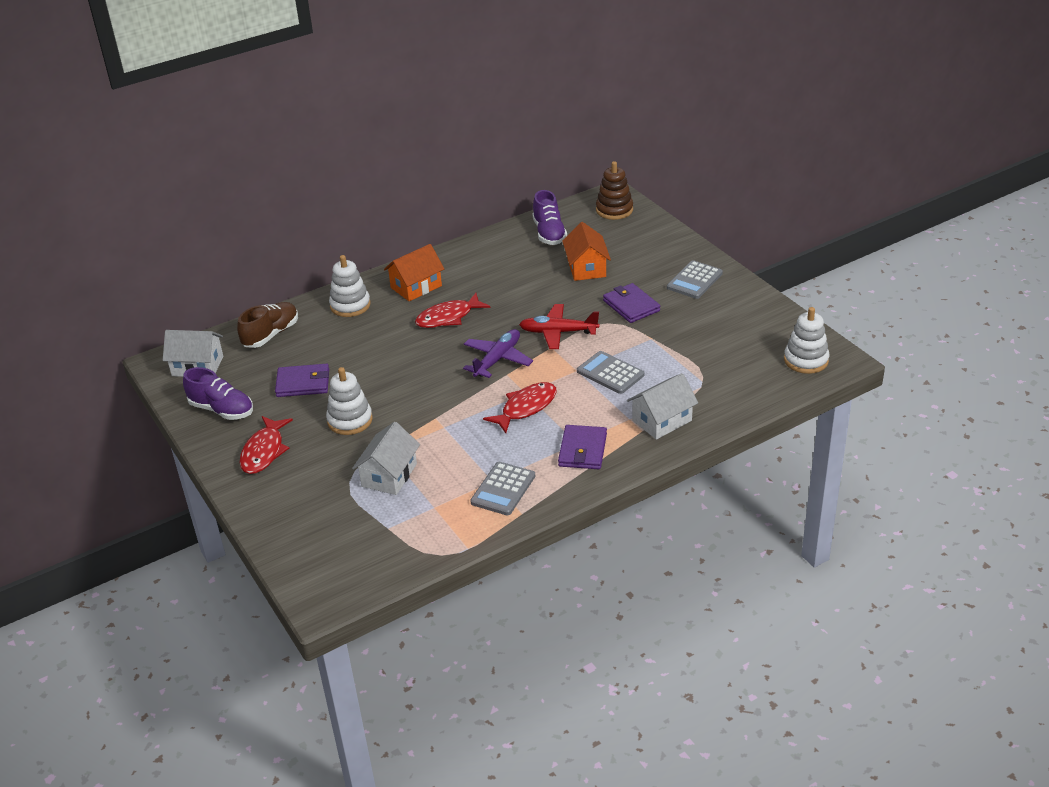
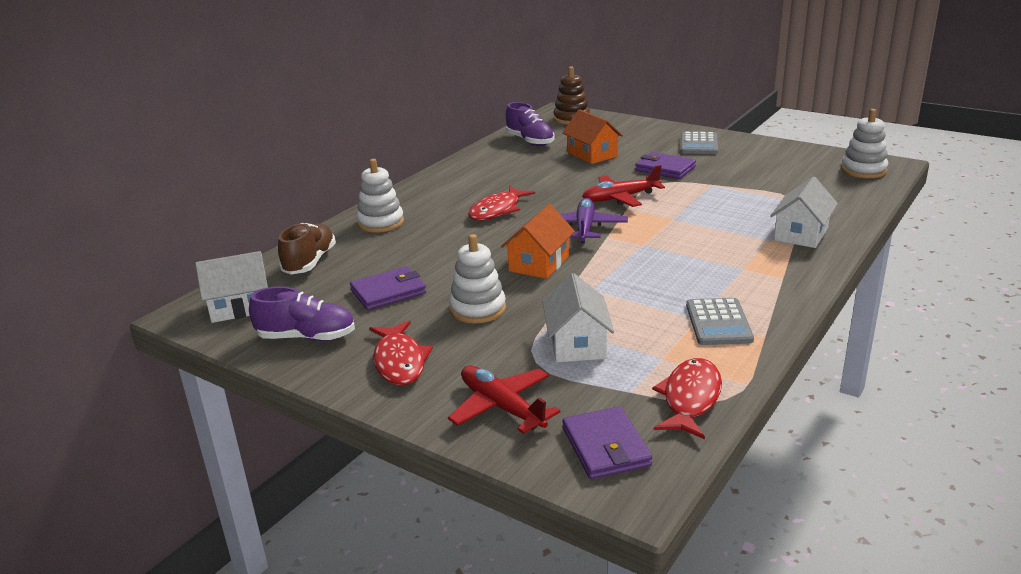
camera: 25 degrees left, 10 degrees down
(297, 511) = (501, 407): none -> red plane
(416, 287) = (438, 197): orange house -> orange house (539, 263)
(526, 408) = (658, 255): red fish -> red fish (690, 399)
(582, 450) = (757, 272): purple wallet -> purple wallet (606, 447)
(610, 373) = (707, 214): grey calculator -> none

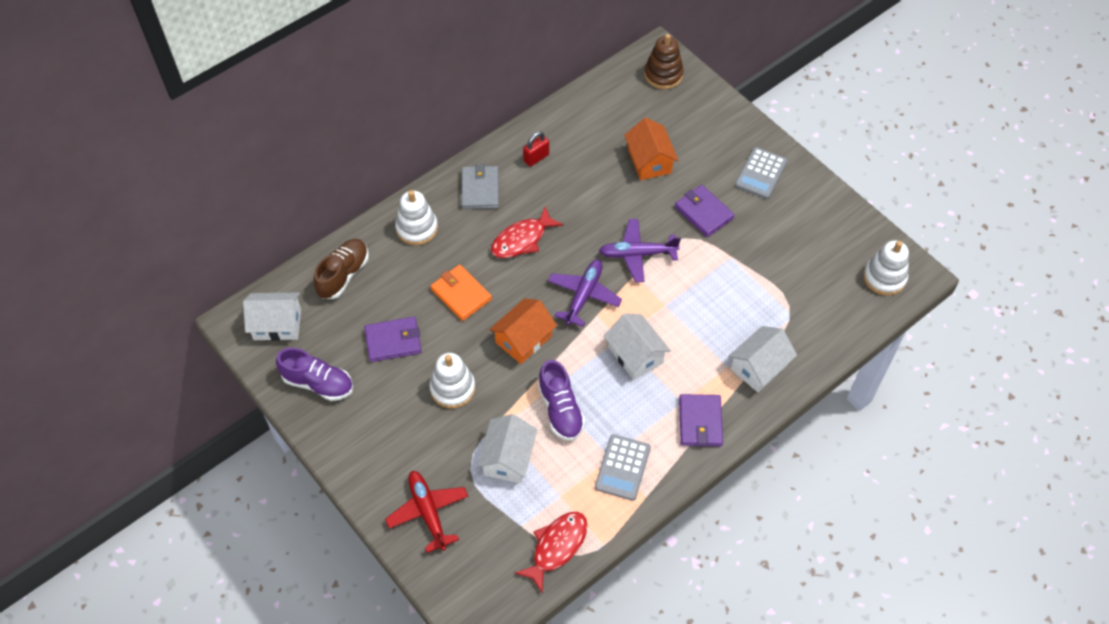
camera: 15 degrees right, 30 degrees up
(399, 362) = (375, 436): red fish -> none
(436, 193) = (480, 189): none -> grey wallet
(451, 250) = (461, 294): none -> orange wallet
(482, 170) = (536, 158): none -> red padlock
(530, 141) = (602, 112): purple shoe -> purple shoe (560, 409)
(606, 447) = (479, 575): purple wallet -> purple wallet (700, 422)
(620, 198) = (637, 254): red plane -> purple plane
(668, 250) = (635, 355): none -> white house

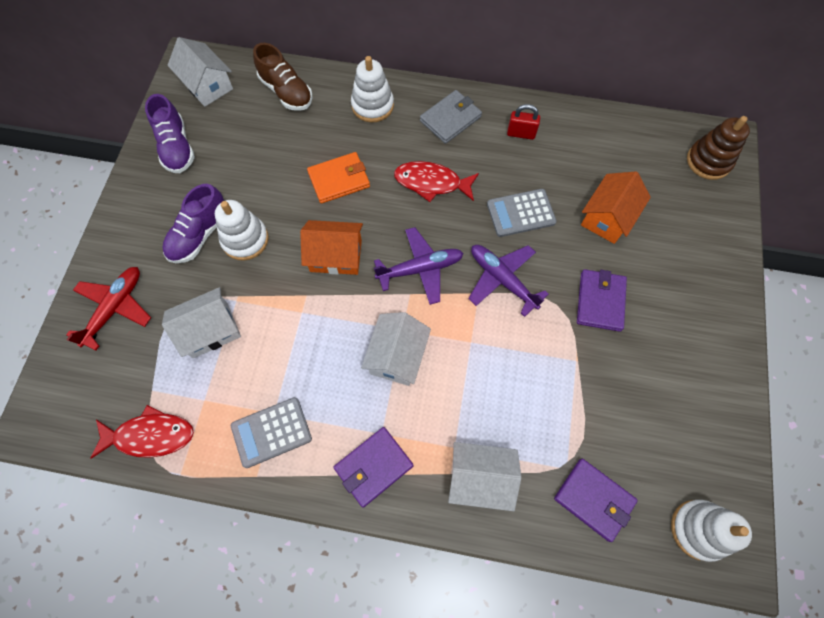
camera: 50 degrees right, 10 degrees up
(343, 275) = (286, 92): brown shoe -> brown shoe turned 60 degrees clockwise
(393, 341) = (255, 167): purple wallet -> purple wallet (593, 499)
(461, 294) = (339, 180): orange wallet -> orange wallet turned 60 degrees clockwise
(560, 409) = (290, 336): purple shoe -> purple shoe (199, 235)
(761, 173) = (694, 318): grey calculator -> grey calculator (521, 213)

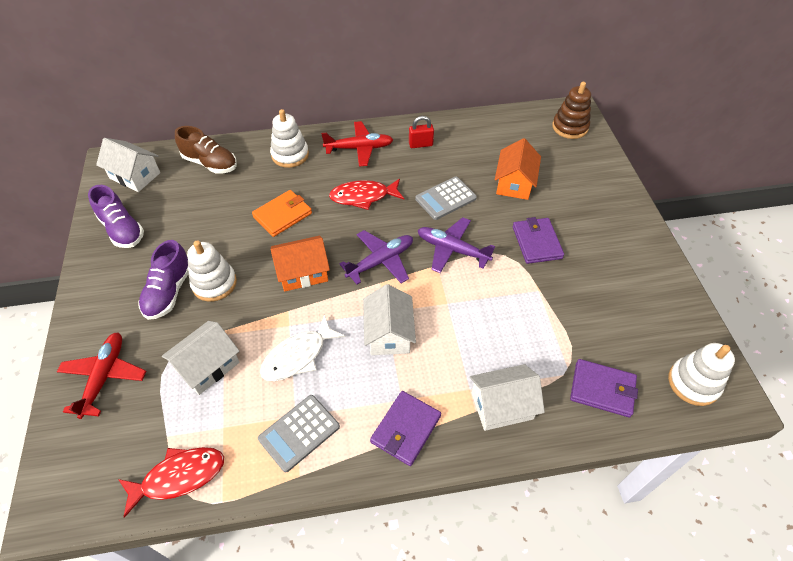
camera: 20 degrees left, 15 degrees down
(298, 349) = (298, 356): none -> white fish
(450, 119) = (359, 148): grey wallet -> red plane

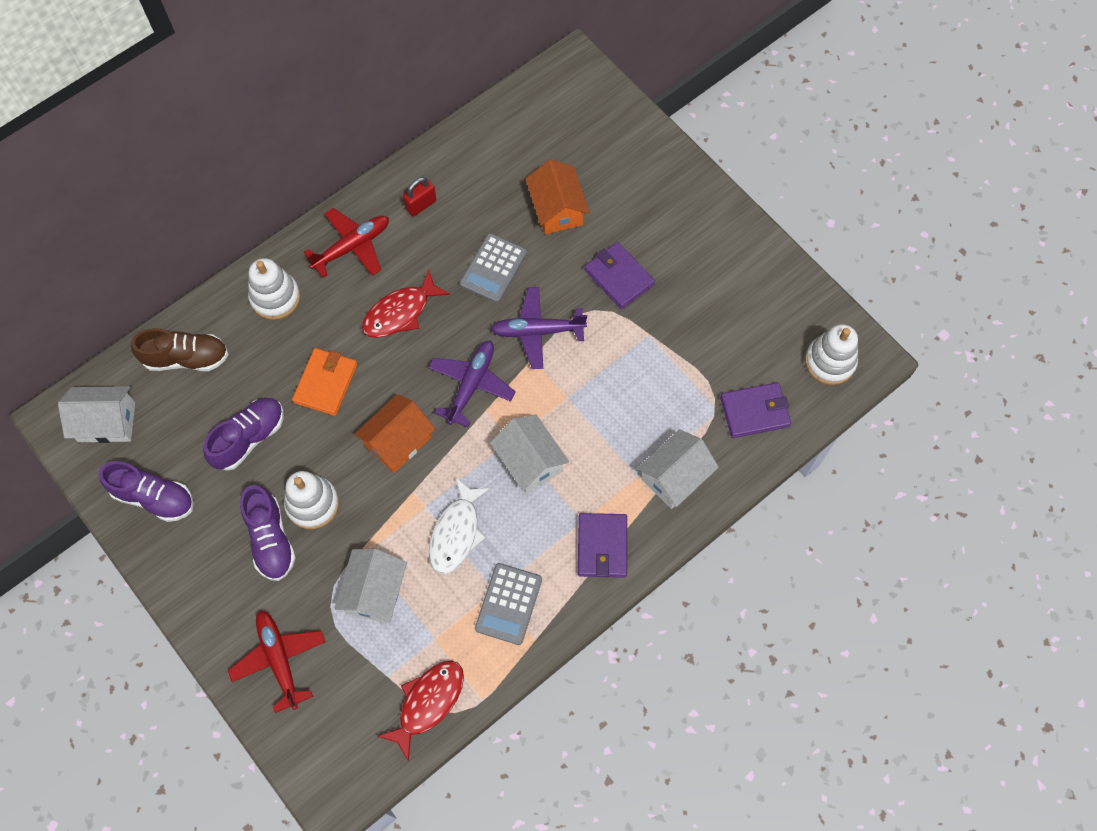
camera: 30 degrees left, 15 degrees up
(208, 224) = (249, 438): none -> purple shoe
(570, 127) = (578, 94): brown stacking toy -> none

